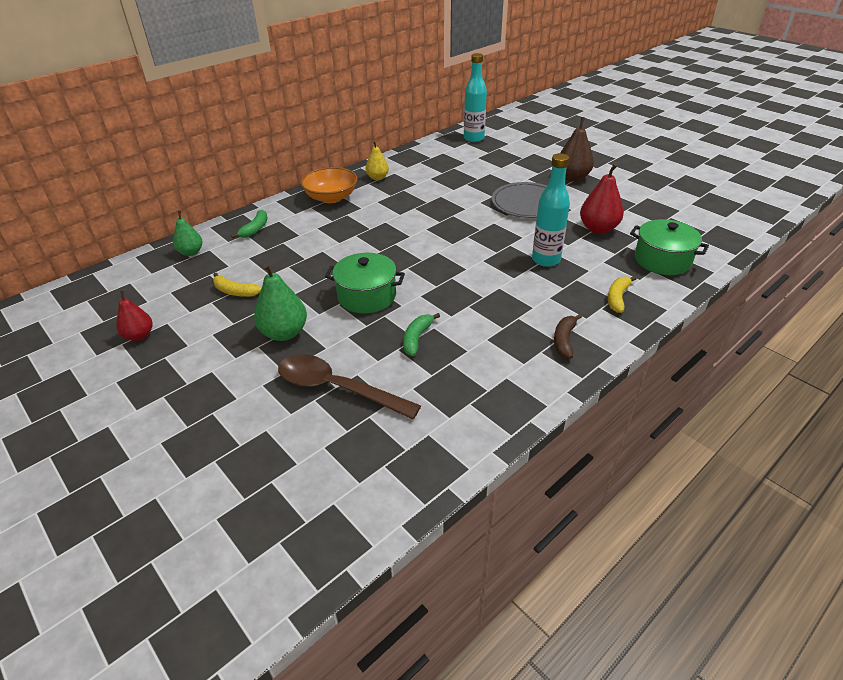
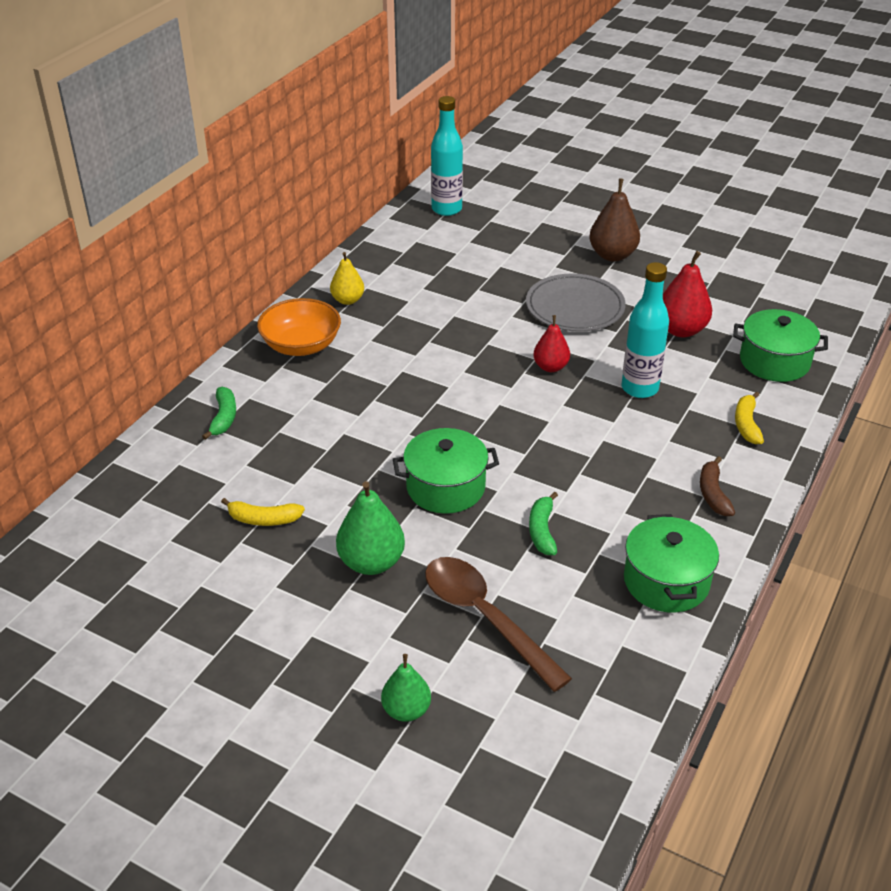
camera: 20 degrees left, 0 degrees up
(139, 336) = (176, 612): red pear -> red pear (550, 367)
(191, 252) = (155, 474): green pear -> green pear (406, 710)
(337, 388) = (485, 618): brown spoon -> brown spoon turned 45 degrees clockwise
(491, 395) = (666, 581): none -> green pot

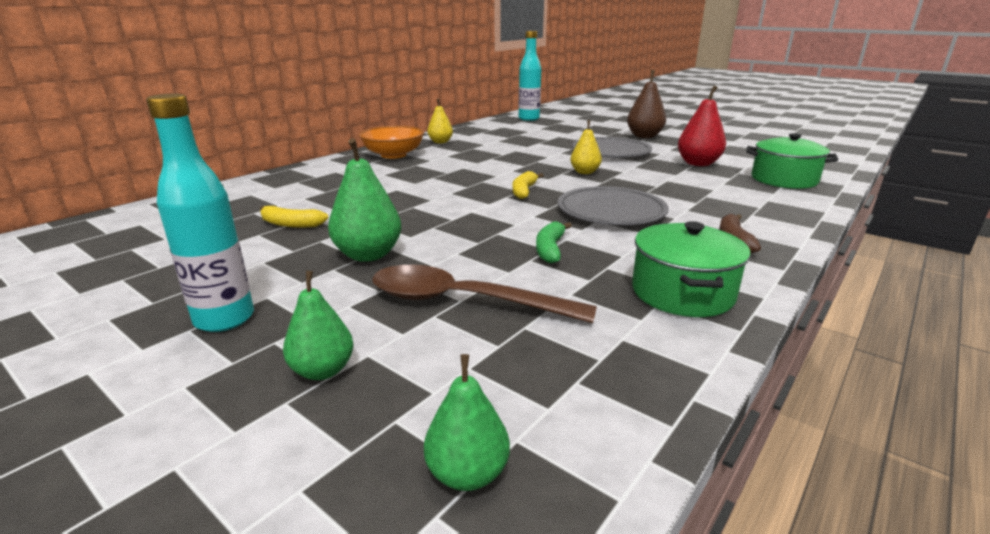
camera: 10 degrees right, 15 degrees down
(224, 418) = (308, 178): green banana -> none
(445, 487) = (467, 219): green pot -> none
(485, 618) = (463, 301): brown spoon -> brown spoon turned 45 degrees counterclockwise
(540, 777) = (467, 474): none -> green pear
(550, 367) = (585, 172): red pear -> yellow pear
(591, 453) = (611, 211): none -> grey plate
(639, 388) = (660, 185): turquoise bottle -> turquoise bottle (224, 319)
(746, 424) = (763, 206): yellow banana -> yellow banana (524, 191)

